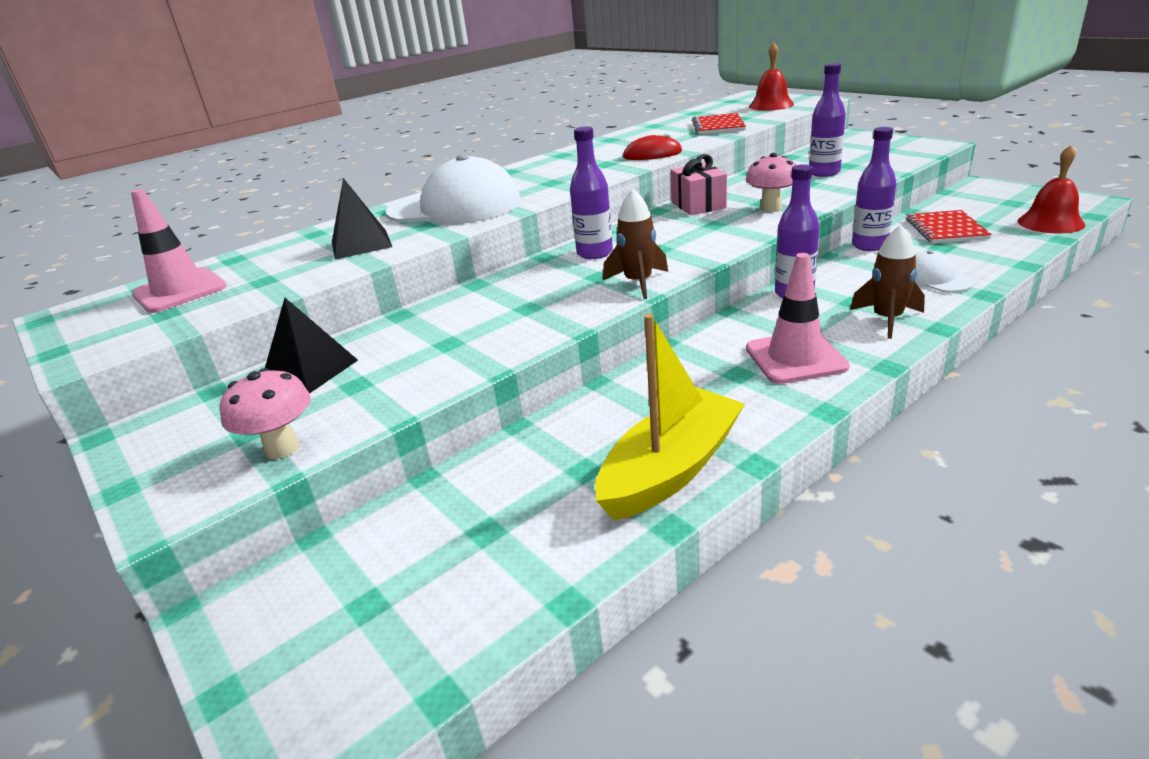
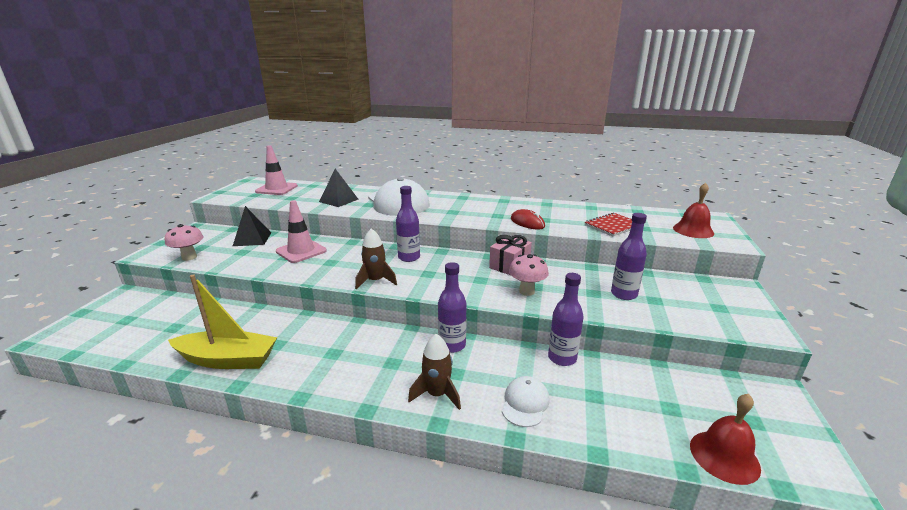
camera: 50 degrees right, 5 degrees down
(795, 358) = (361, 369): pink traffic cone -> pink traffic cone (301, 251)
(946, 229) = (635, 390): red notebook -> none

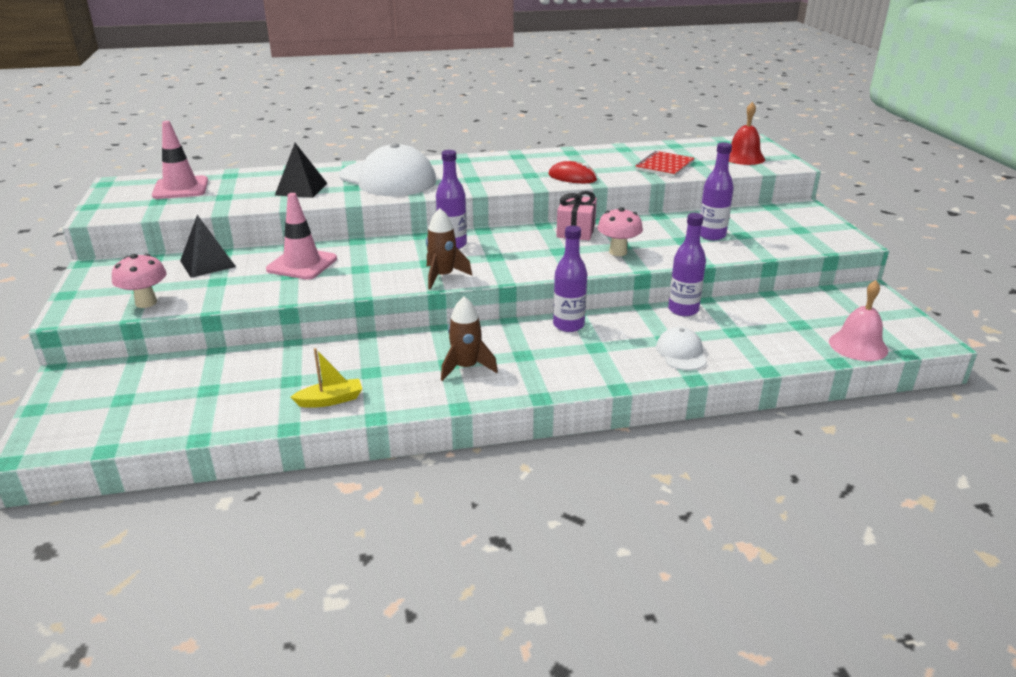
camera: 25 degrees left, 5 degrees up
(227, 360) = (330, 400): yellow boat -> yellow boat, size x0.51
(437, 394) = (595, 368): brown rocket -> brown rocket (466, 367)
(724, 456) = (858, 346): red bell -> pink bell

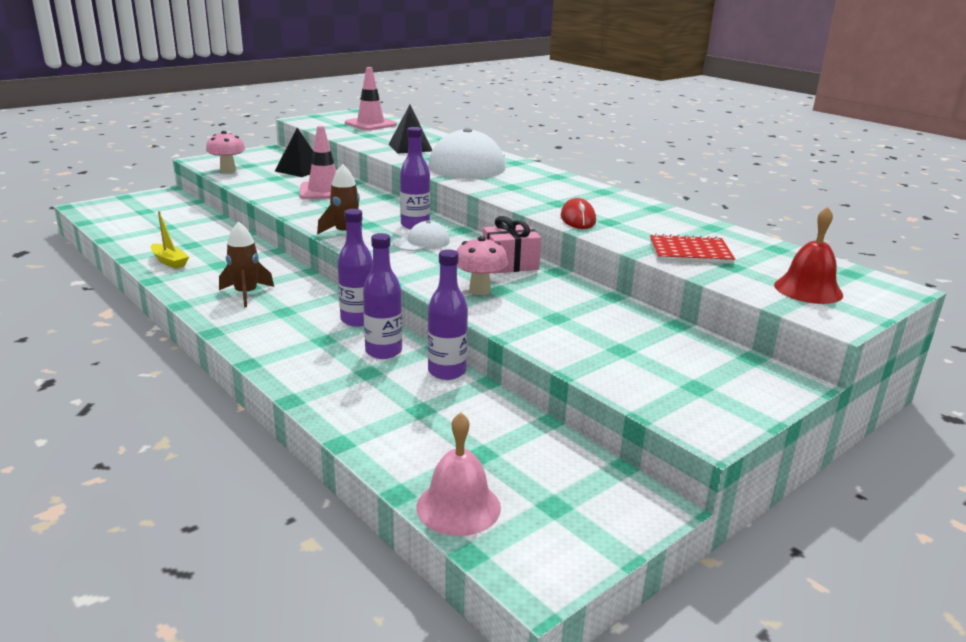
camera: 60 degrees right, 5 degrees down
(681, 353) = (343, 385): white cap -> white cap (422, 242)
(711, 235) = (592, 331): purple bottle -> purple bottle (383, 351)

